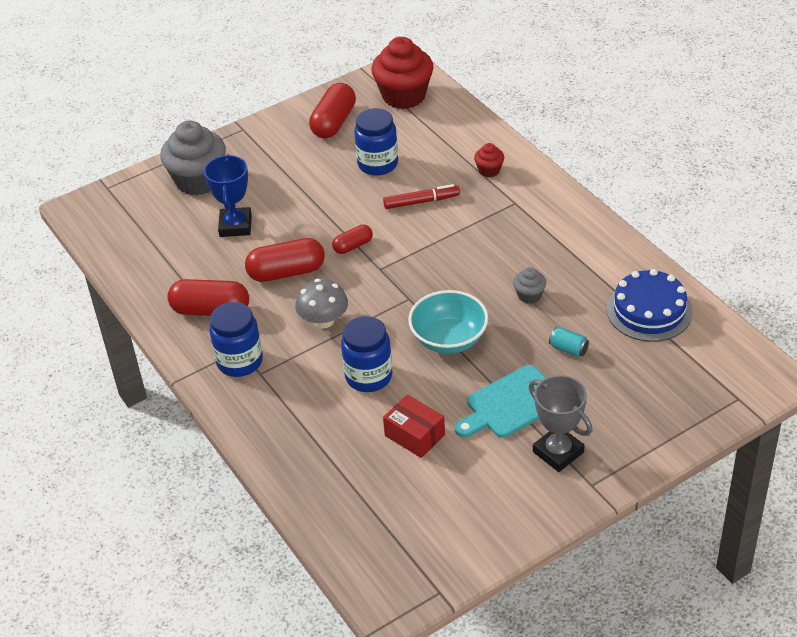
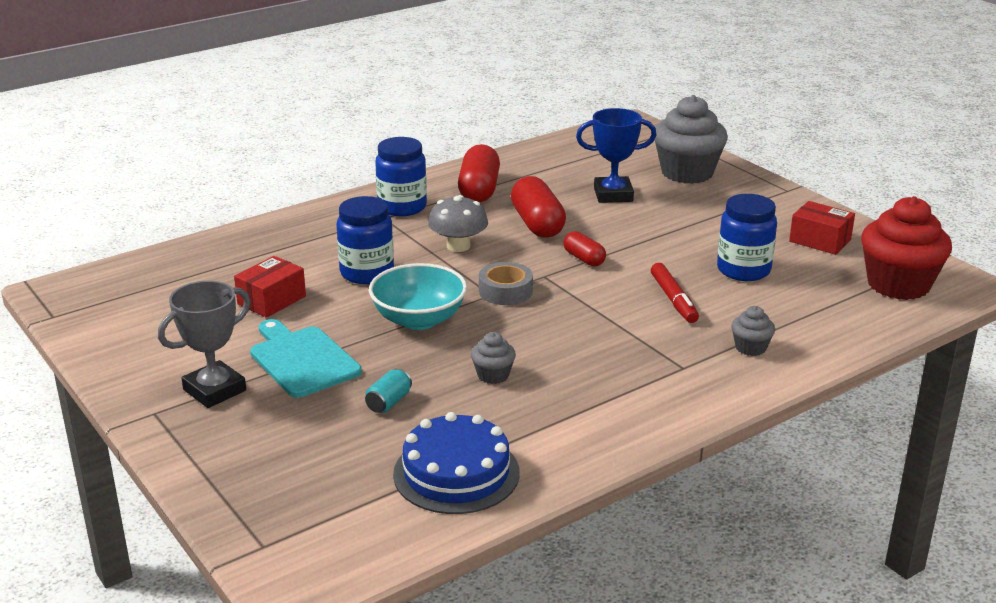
camera: 85 degrees right, 15 degrees down
(333, 122) = (820, 240): red capsule -> red box
(405, 290) = (505, 291): none -> grey tape
(489, 170) = (750, 348): red cupcake -> grey cupcake

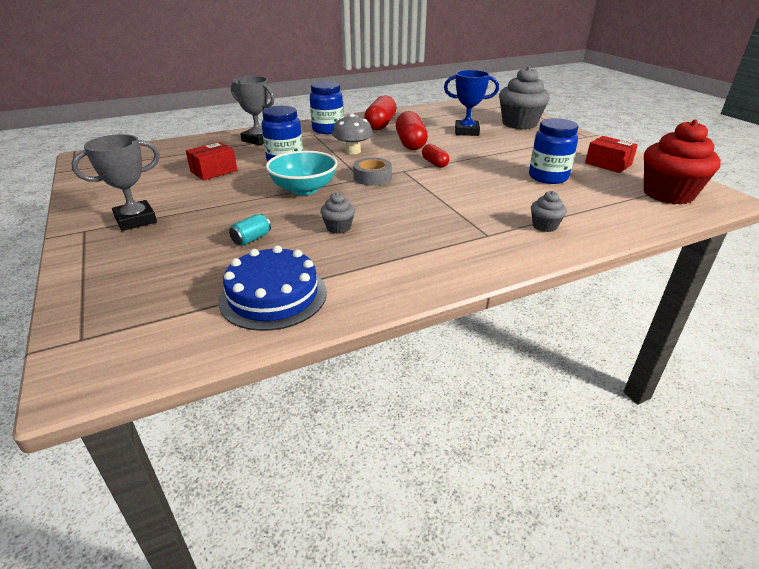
camera: 10 degrees right, 5 degrees up
(302, 360) = (209, 206): turquoise cutting board -> none
(304, 236) = (258, 140): none -> grey trophy
(673, 299) = (491, 191): red marker -> none

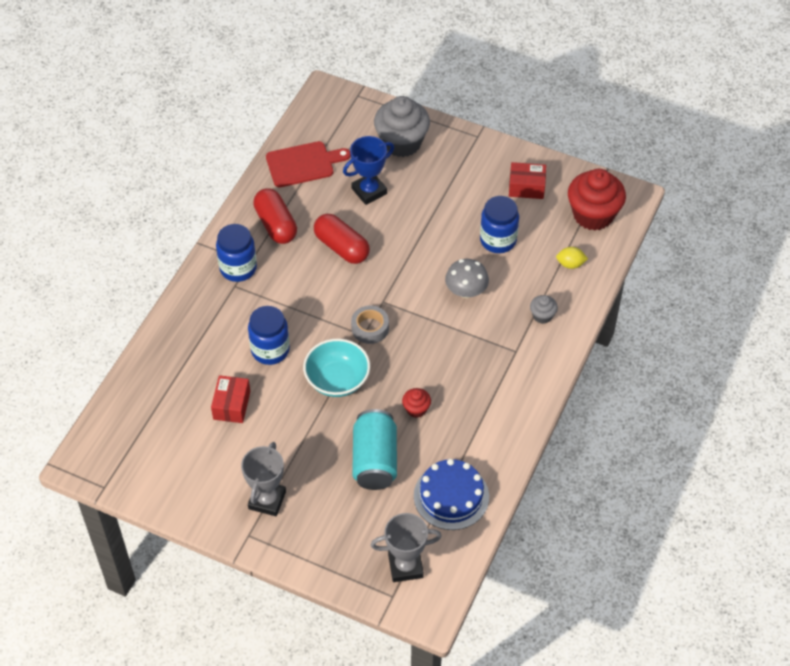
camera: 40 degrees left, 20 degrees up
(251, 239) = (375, 460): turquoise can -> turquoise can, size x2.34
(258, 140) = (197, 330): grey trophy -> grey trophy (405, 566)
(338, 228) = (416, 409): grey cupcake -> red cupcake
(353, 151) = (307, 295): grey mushroom -> grey mushroom (466, 291)
(434, 163) = (395, 272): red capsule -> none
(436, 113) = (303, 164): none -> red cutting board
(612, 210) = (570, 264): none -> yellow lemon

